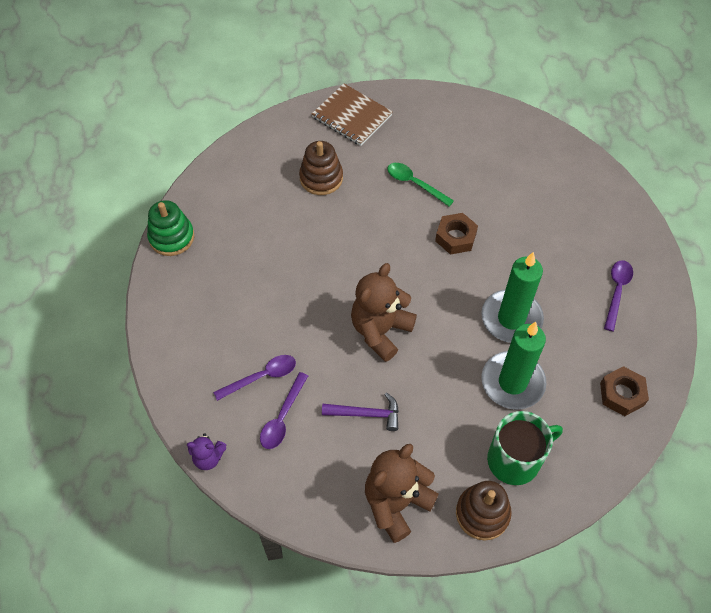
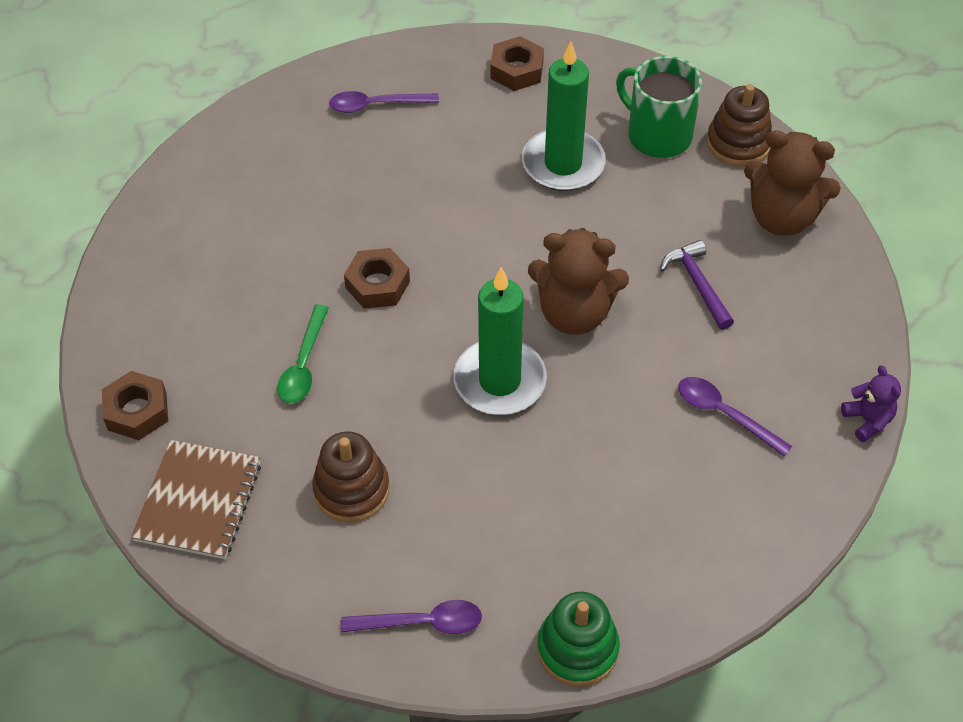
camera: 115 degrees left, 5 degrees down
(282, 417) = (761, 366): purple spoon -> purple spoon (422, 622)
(421, 107) = (137, 411): none -> brown nut
(511, 318) = (474, 190): green candle -> green candle (499, 381)

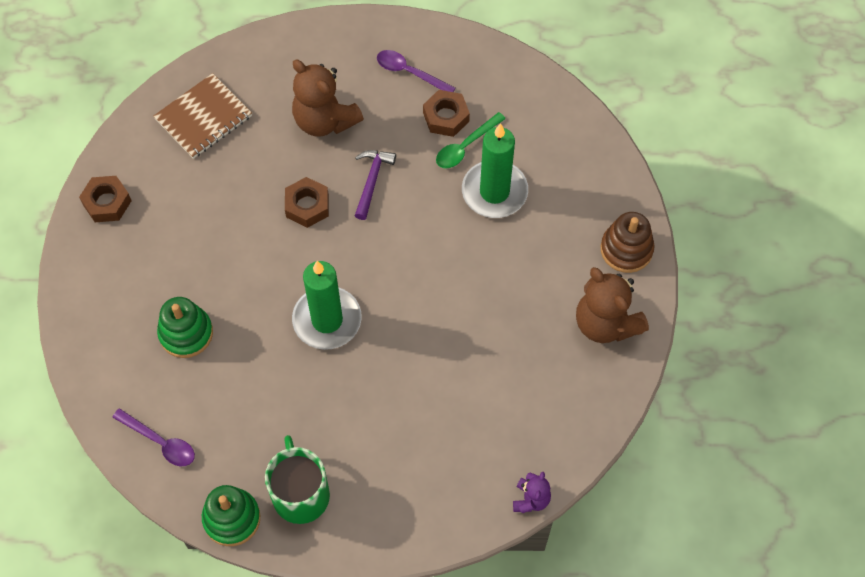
camera: 35 degrees right, 10 degrees up
(199, 501) = (98, 284): brown notebook -> brown notebook (204, 118)
(303, 364) = (222, 233): green spoon -> green spoon (465, 146)
(351, 489) = (186, 333): brown stacking toy -> green stacking toy
(516, 70) = (524, 100): brown nut -> brown nut (446, 117)
(574, 313) = (410, 304): brown teddy bear -> brown teddy bear (325, 120)
(657, 135) = (576, 209): green mug -> green mug (300, 494)
(697, 284) = (506, 335): purple hammer -> purple hammer (372, 181)
(724, 414) = (444, 434): purple spoon -> none

